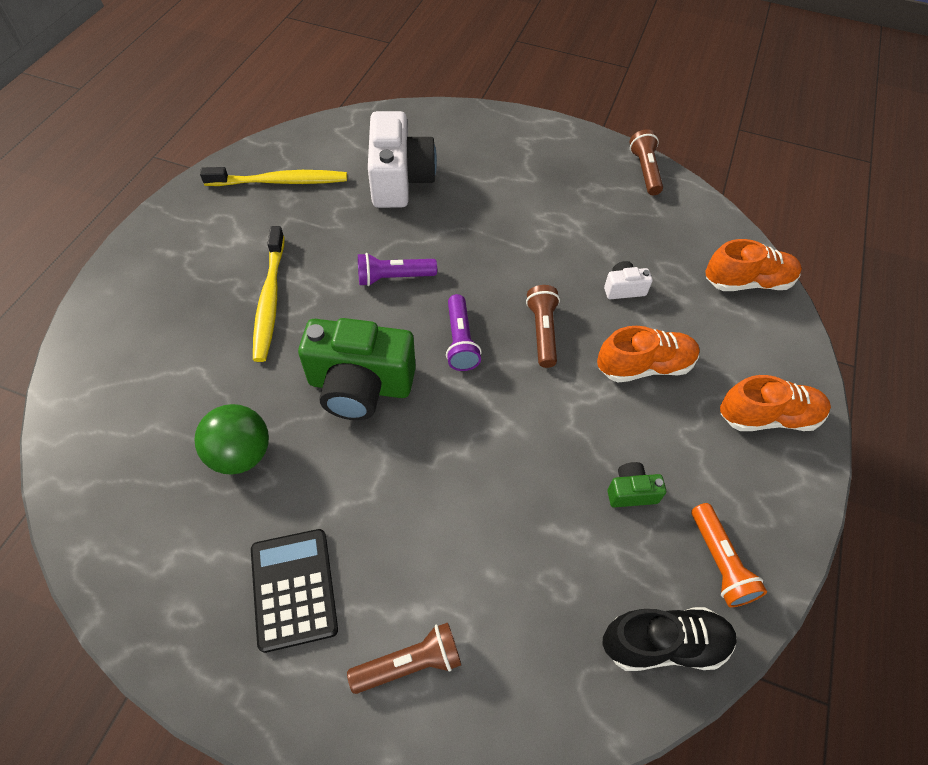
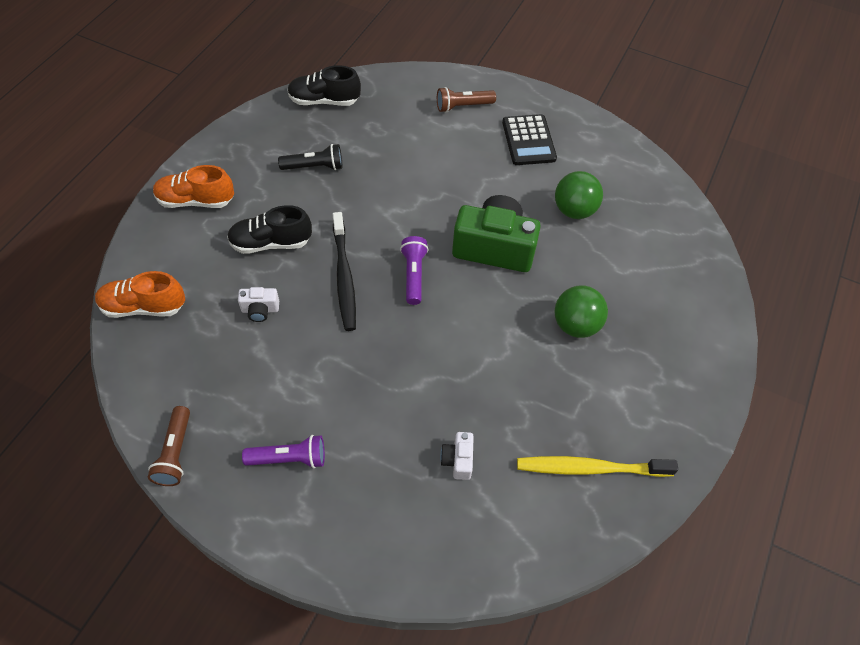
camera: 175 degrees left, 0 degrees up
(270, 300) = (576, 325): yellow toothbrush -> green ball
(394, 277) = (467, 338): purple flashlight -> purple flashlight (289, 459)
(400, 180) = (458, 460): white camera -> white camera, size x0.44
(542, 332) = (344, 277): brown flashlight -> black toothbrush
(631, 492) = (314, 167): green camera -> black flashlight
(644, 366) = (271, 243): orange shoe -> black shoe
(719, 562) = (275, 129): orange flashlight -> none

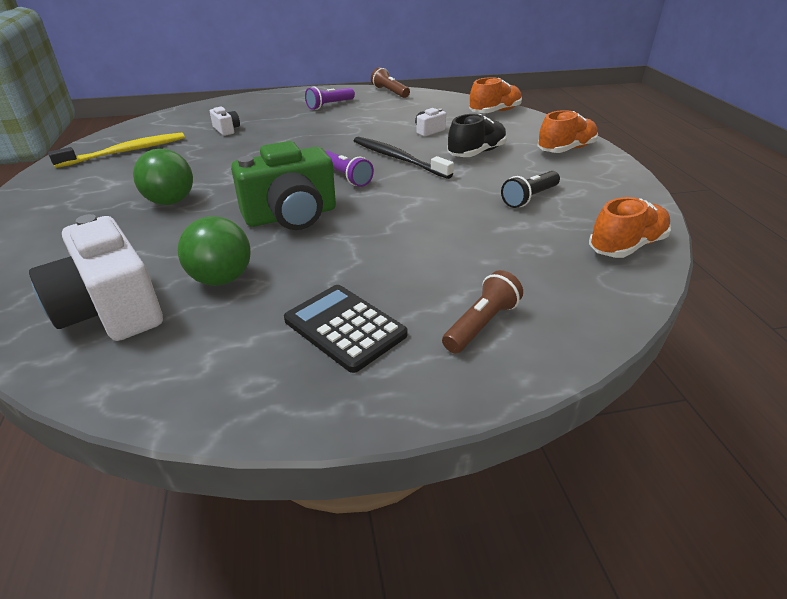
camera: 145 degrees right, 20 degrees down
(324, 101) = (626, 246): black shoe -> orange shoe
(645, 221) = (111, 309): none -> white camera

